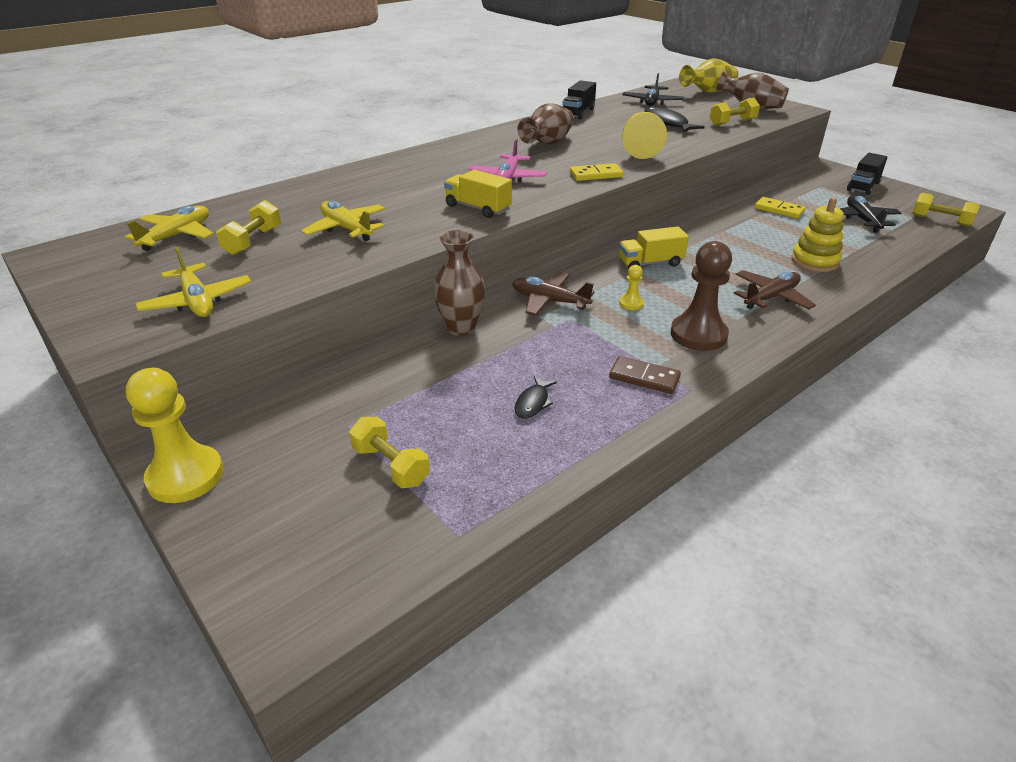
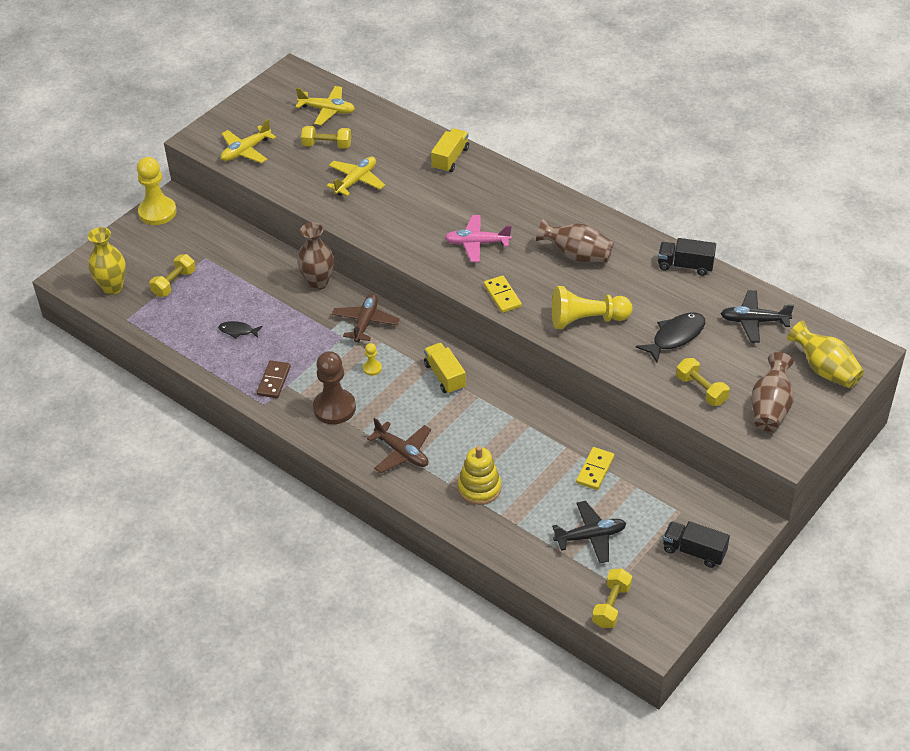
camera: 80 degrees right, 10 degrees up
(358, 553) = (112, 287): none -> yellow vase
(478, 208) = (409, 237): yellow truck -> yellow truck (450, 159)

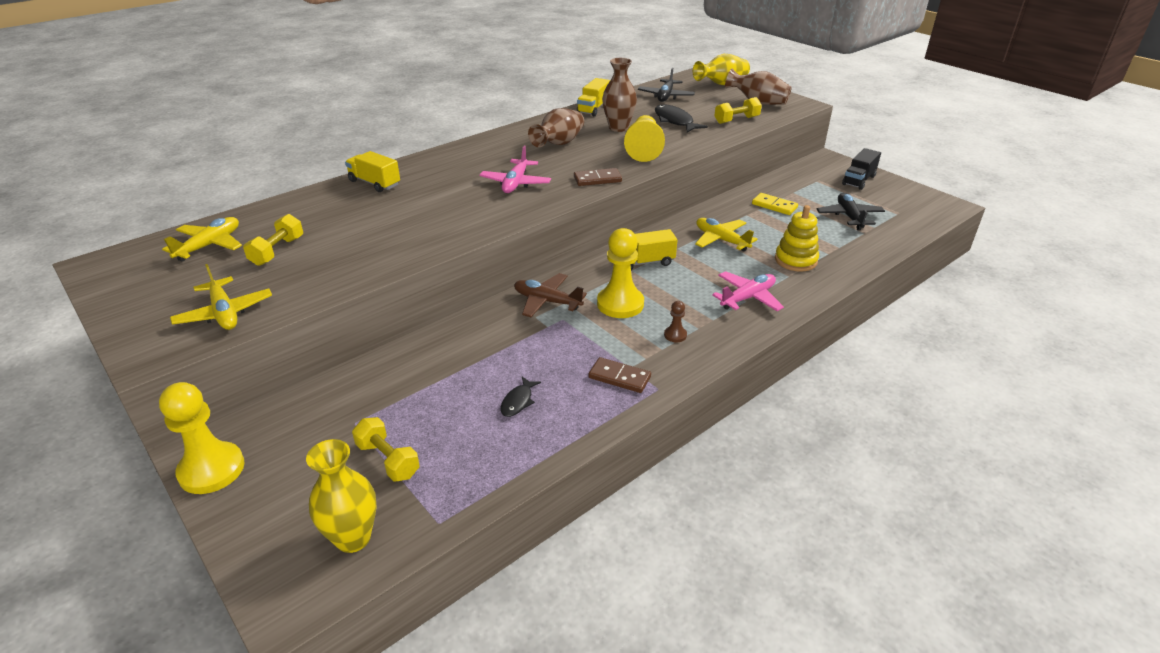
camera: 80 degrees left, 10 degrees down
(318, 283) = (463, 328): brown vase -> brown vase (618, 128)
(334, 408) = (675, 335): brown pawn -> brown pawn, size x0.46
(356, 181) = (362, 238): yellow plane -> yellow plane (721, 240)
(372, 368) = (620, 304): yellow pawn -> yellow pawn, size x2.19
(402, 453) = (747, 298): brown plane -> pink plane
(502, 296) = (597, 179): yellow domino -> brown domino
(611, 605) = (922, 217): yellow dumbbell -> none
(685, 266) = (593, 109): black truck -> yellow truck

